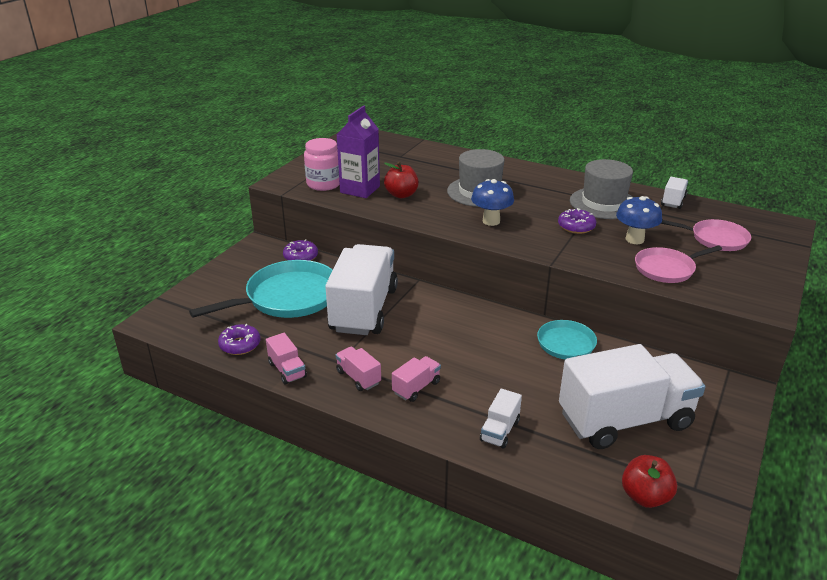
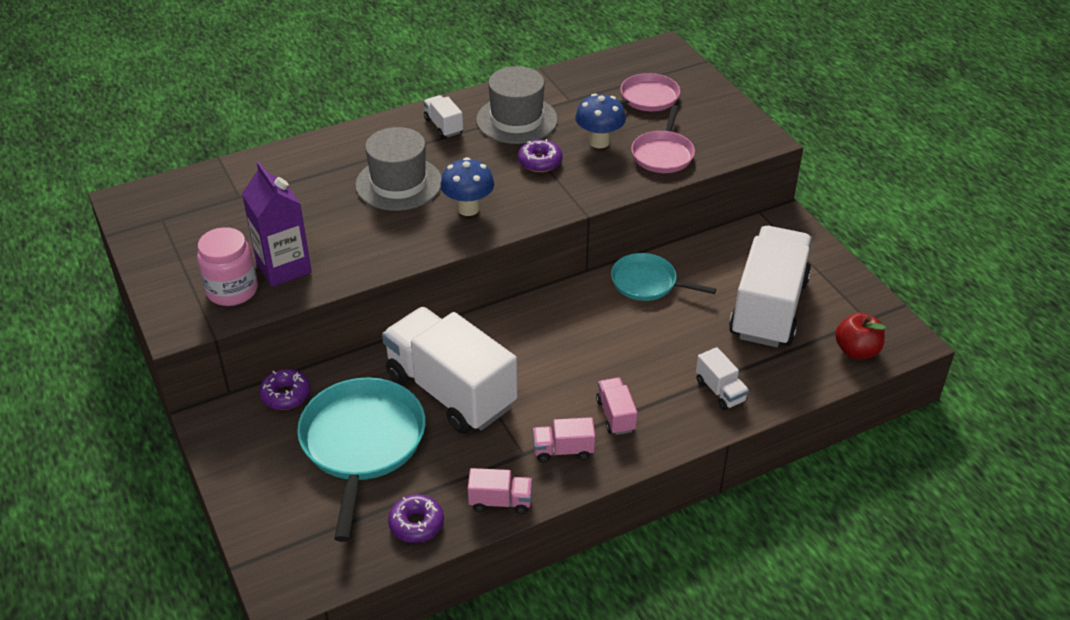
camera: 55 degrees left, 10 degrees up
(401, 195) = (336, 242): red apple -> none
(673, 201) = (560, 79): white truck -> white truck (443, 126)

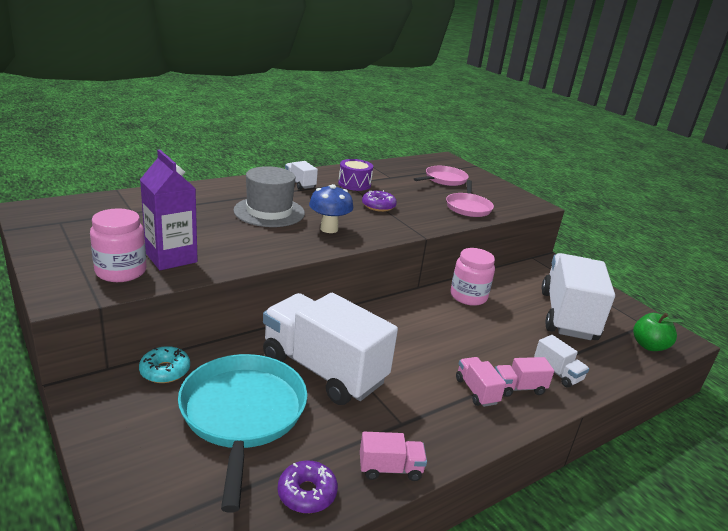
camera: 10 degrees left, 15 degrees down
(286, 395) = (165, 371): purple donut -> turquoise donut
(516, 120) = (354, 184): grey hat -> purple drum
(563, 450) = (438, 420): pink truck -> pink truck (518, 388)
(599, 142) = (419, 198): blue mushroom -> none
(647, 283) = (468, 296): turquoise pan -> pink jar
(856, 351) = (649, 346): red apple -> green apple

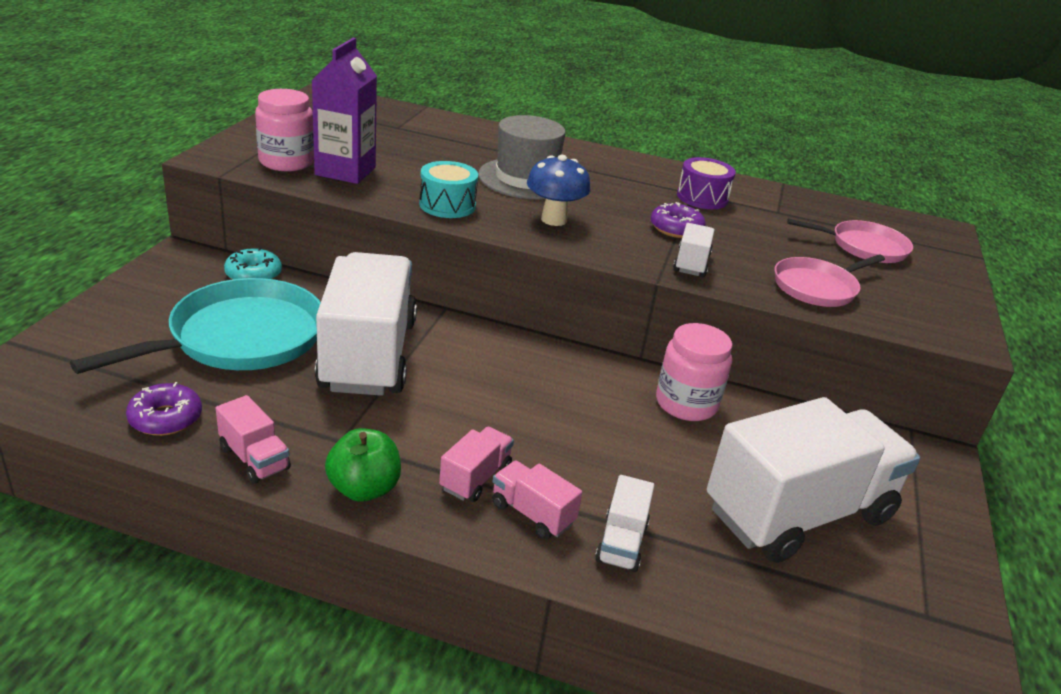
camera: 50 degrees right, 5 degrees up
(269, 248) = (447, 205): none -> turquoise drum
(299, 184) = (628, 171): white truck -> white truck (691, 263)
(649, 346) = (864, 636): green apple -> green apple (364, 488)

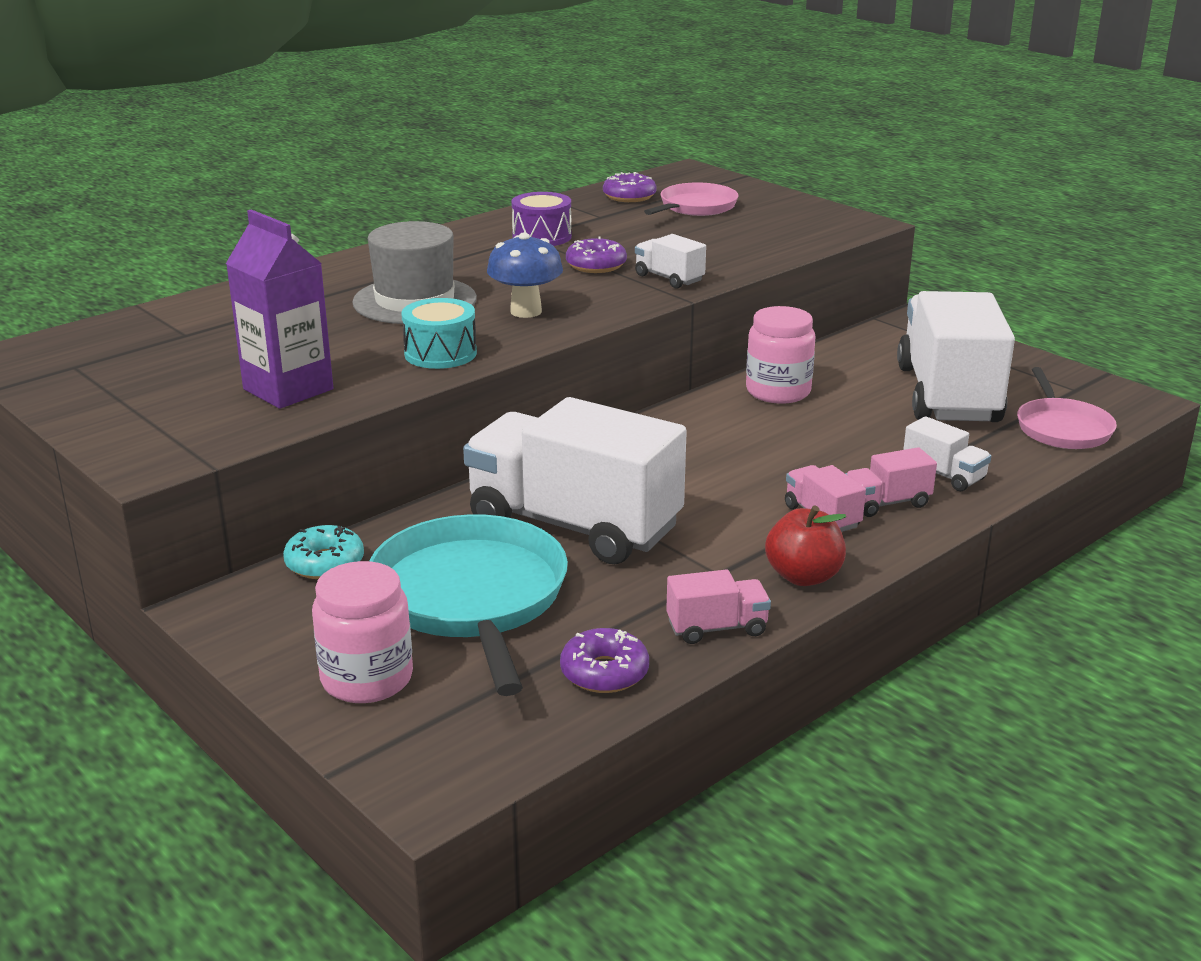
camera: 55 degrees left, 5 degrees down
(286, 162) = (219, 419): pink jar -> pink jar (367, 678)
(364, 488) = (803, 576): green apple -> red apple
(817, 287) = (750, 245): pink pan -> pink pan (1062, 428)
(839, 215) = (629, 196): none -> purple donut

